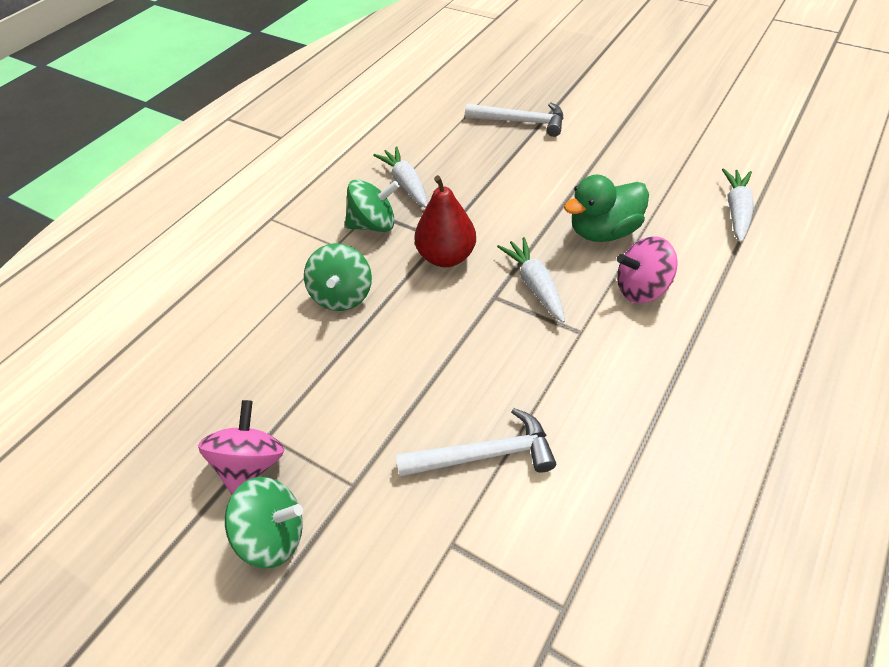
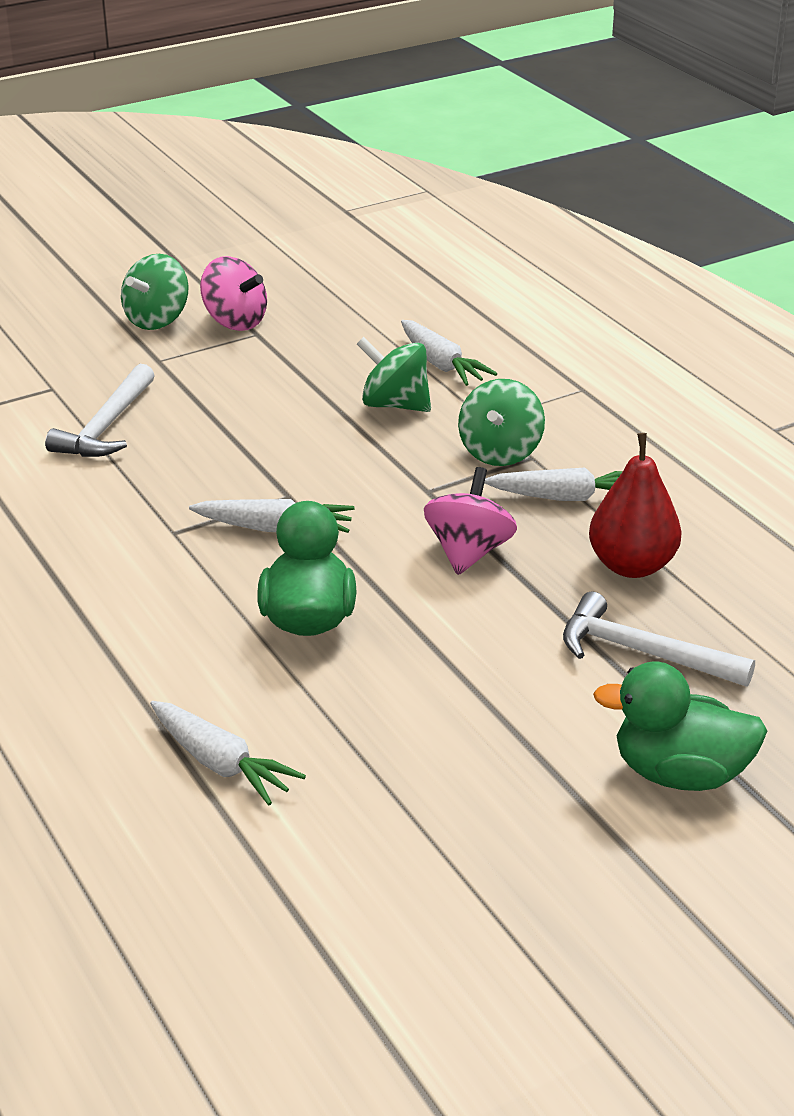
camera: 115 degrees right, 15 degrees down
(268, 295) = (441, 364): none -> white carrot
(446, 257) = (388, 485): red pear -> red pear (632, 566)
(521, 122) = (642, 652): white hammer -> white hammer turned 75 degrees clockwise
(591, 92) = (679, 774): none -> green duck
(641, 289) = (182, 602): pink spinning top -> pink spinning top (468, 552)

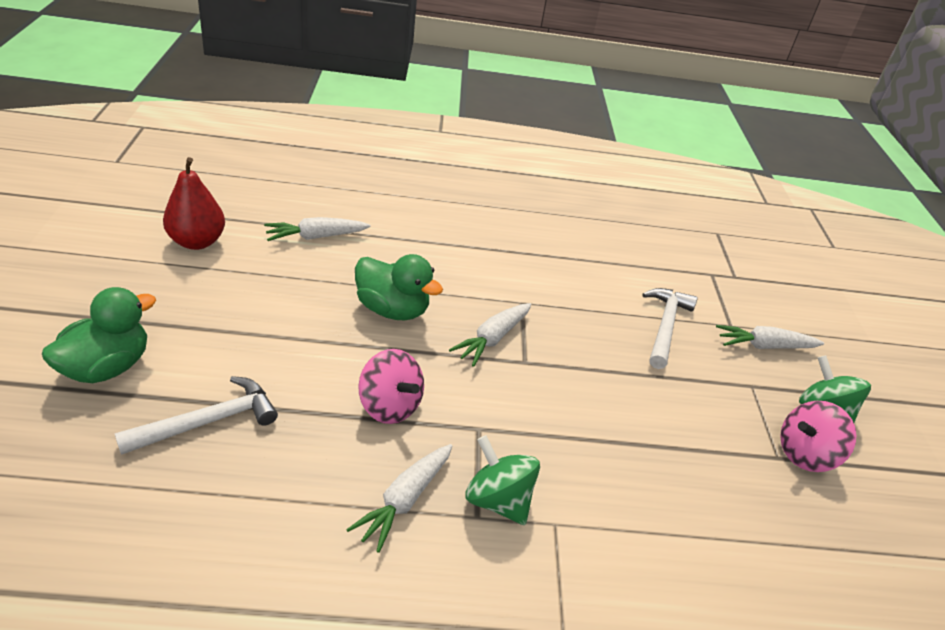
camera: 115 degrees right, 5 degrees up
(106, 426) = (665, 326): white hammer -> white hammer turned 60 degrees clockwise
(395, 404) = (613, 478): green spinning top -> none
(441, 364) = (668, 549): white carrot -> white carrot (764, 346)
(632, 566) = (291, 479): red pear -> red pear (197, 242)

